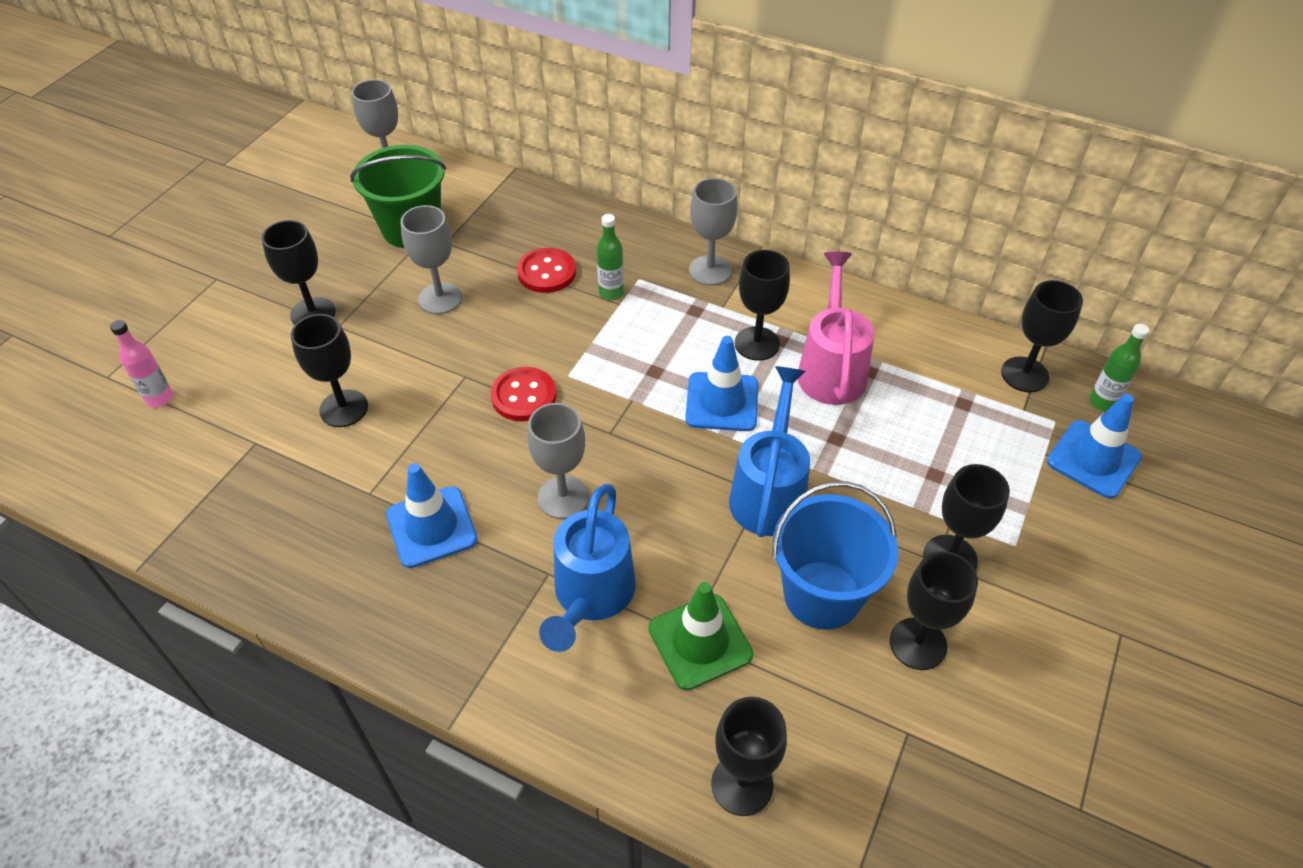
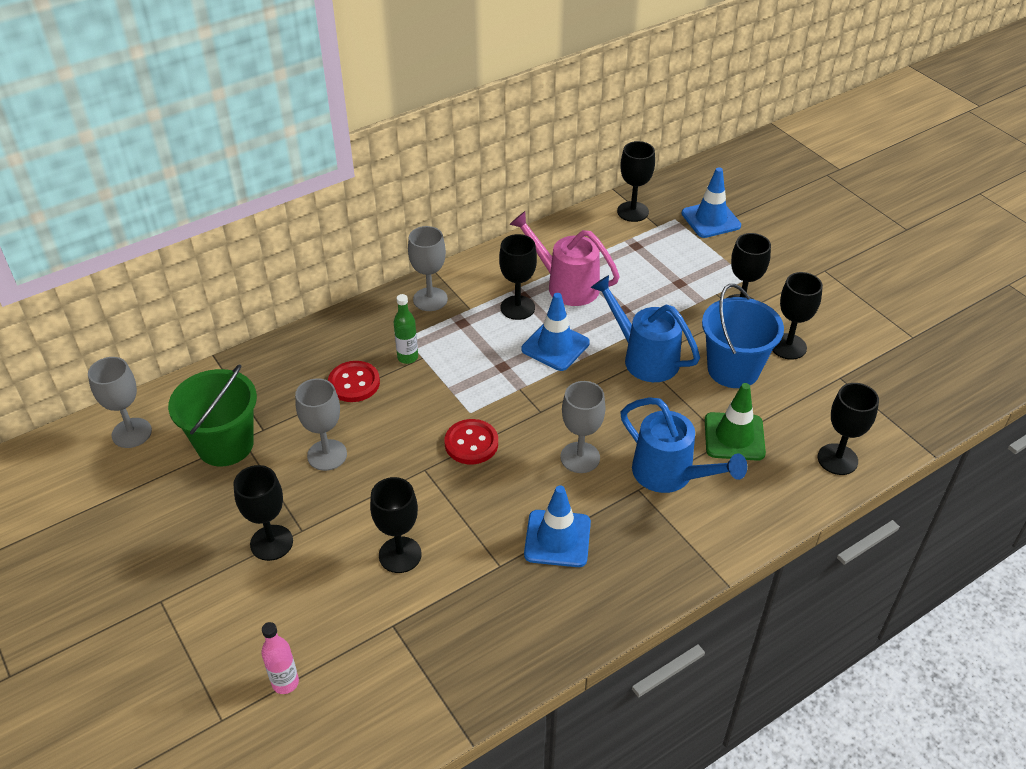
camera: 60 degrees left, 5 degrees down
(1102, 402) = (674, 195): green bottle -> none

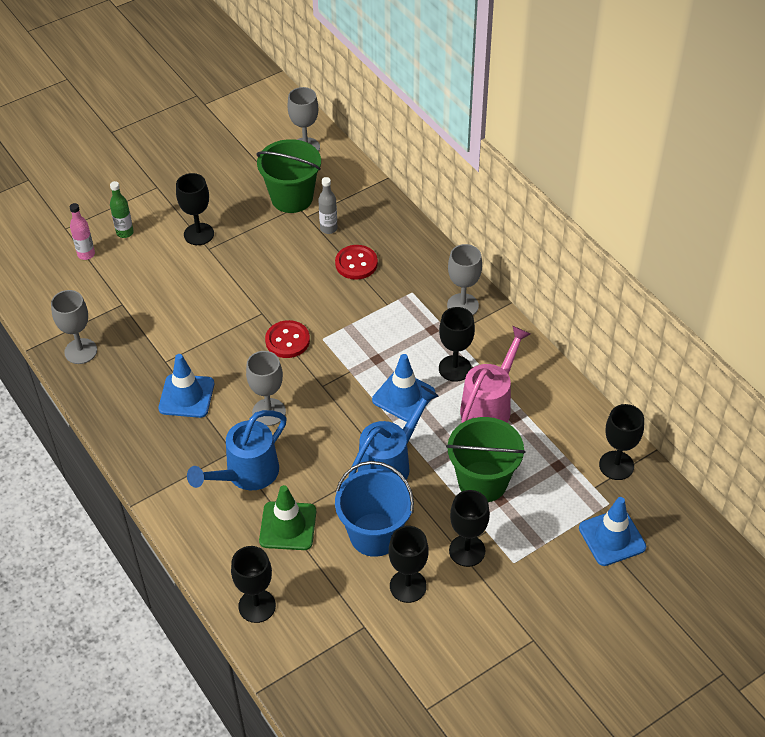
camera: 90 degrees right, 5 degrees up
(290, 408) = (328, 228): none -> grey bottle
(327, 455) = (279, 255): grey goblet -> grey goblet (80, 351)
(400, 555) = (181, 304): black goblet -> none
(407, 357) = (387, 295): green bottle -> green bottle (125, 232)
(660, 293) = (482, 481): none -> green bucket

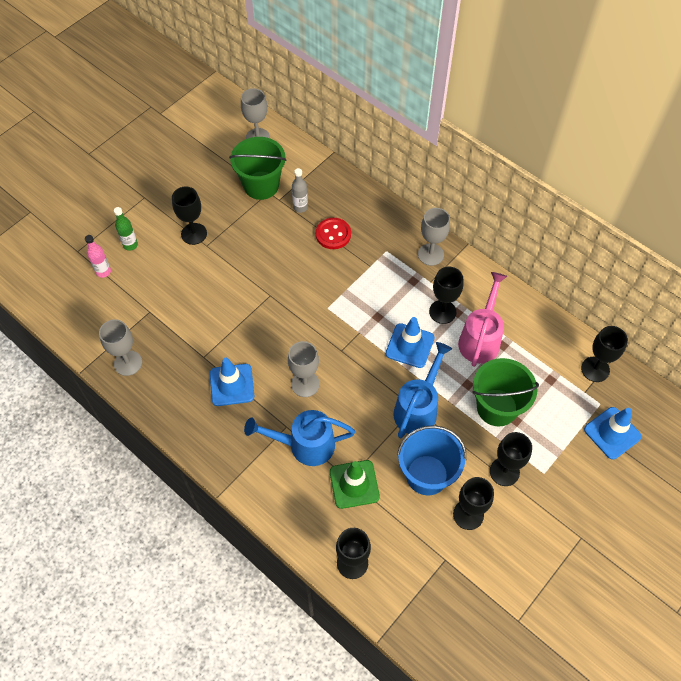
camera: 15 degrees left, 10 degrees up
(246, 474) = (304, 445): blue watering can -> blue watering can turned 60 degrees clockwise
(287, 340) = (299, 316): red button -> none

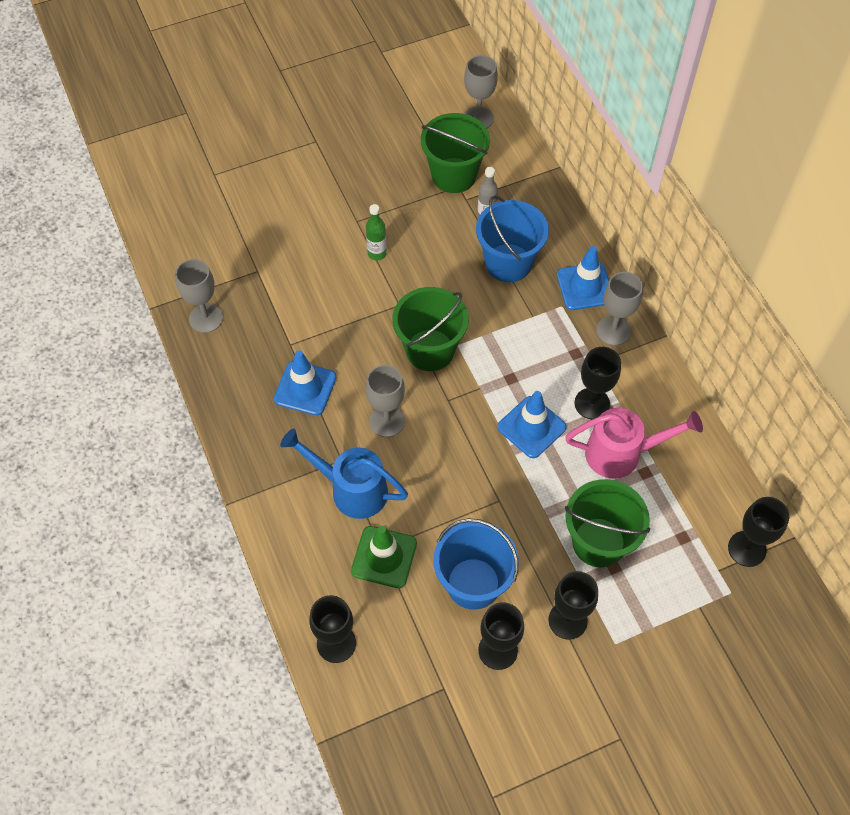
camera: 25 degrees right, 0 degrees up
(103, 272) = (230, 208): pink bottle -> none
(130, 245) = (274, 189): green bottle -> green bottle (377, 253)
(194, 234) = (349, 202): black goblet -> none
(309, 319) = (430, 350): none -> green bucket
(333, 234) = (508, 263): red button -> blue bucket
(418, 408) = (503, 503): blue watering can -> none
(480, 338) = (622, 453): pink watering can -> pink watering can turned 45 degrees clockwise
(612, 433) = (727, 633): blue traffic cone -> blue traffic cone (585, 287)

